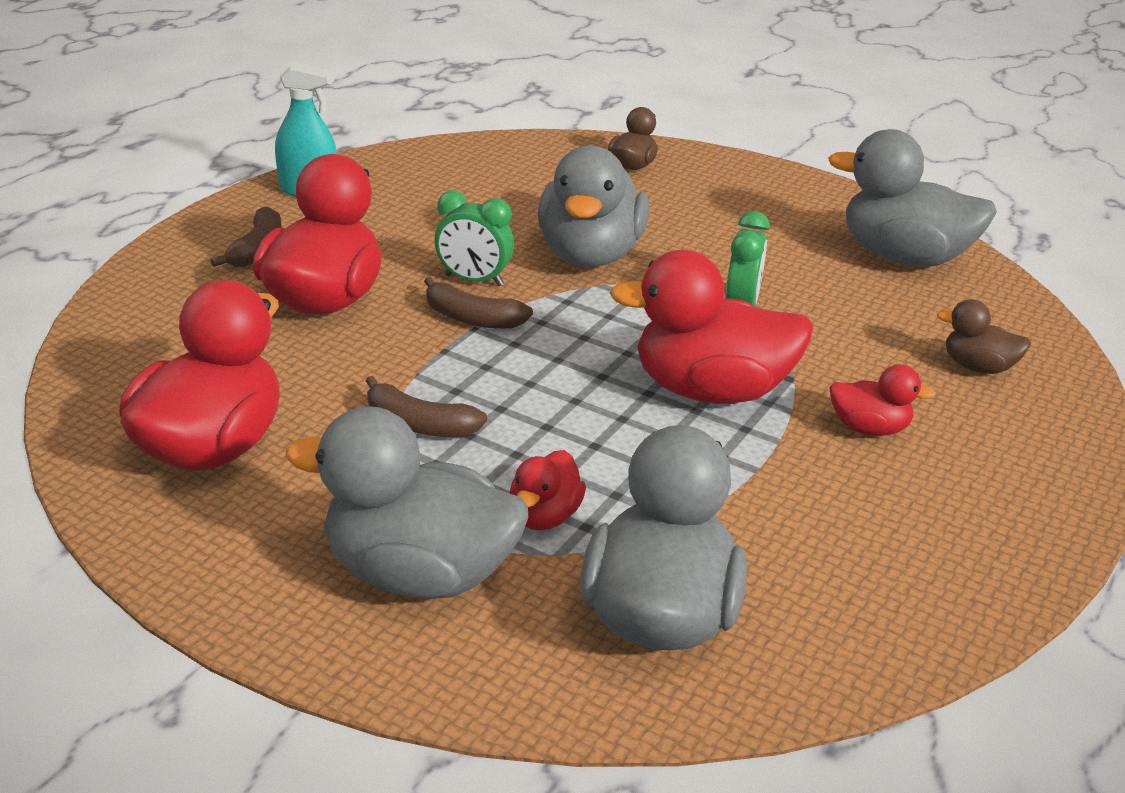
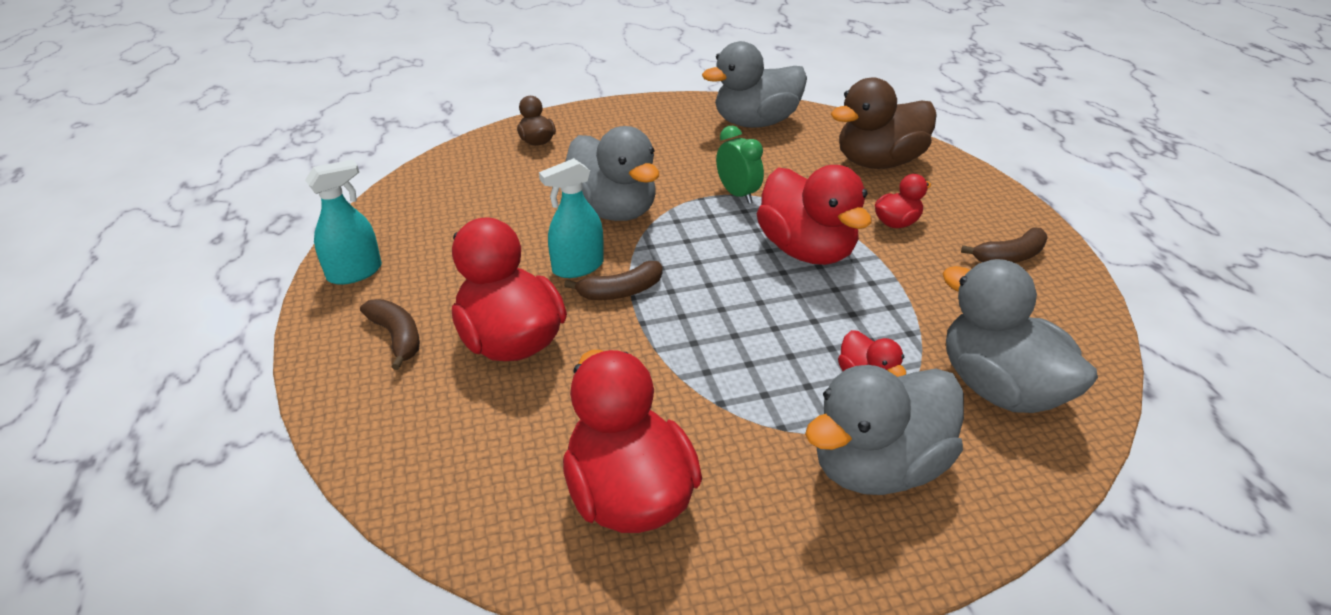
camera: 45 degrees left, 5 degrees up
(419, 425) = (714, 379): brown banana -> brown banana (1009, 256)
(474, 280) = (578, 267): green clock -> turquoise spray bottle
(710, 391) = (806, 250): red duck -> red duck turned 75 degrees counterclockwise
(978, 367) = (878, 162): brown duck -> brown duck, size x2.04

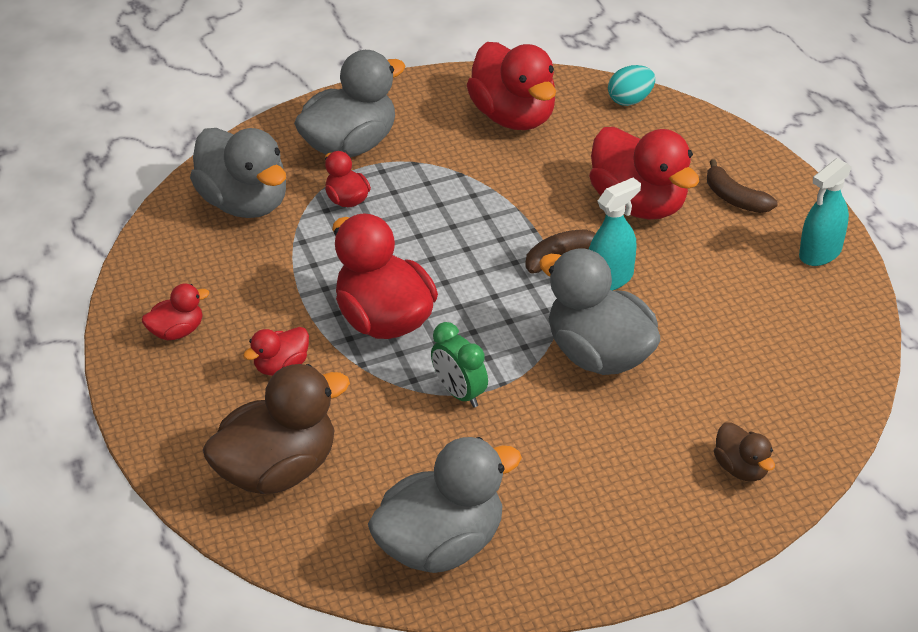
camera: 175 degrees right, 5 degrees up
(440, 508) = (630, 100): none -> turquoise egg
(1009, 256) = (177, 331): brown banana -> red duck

